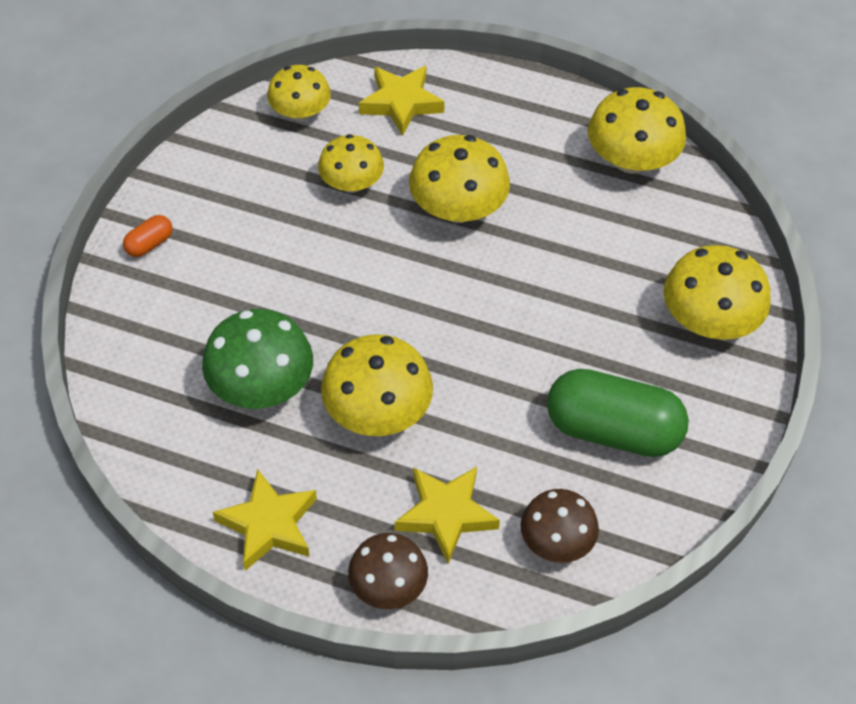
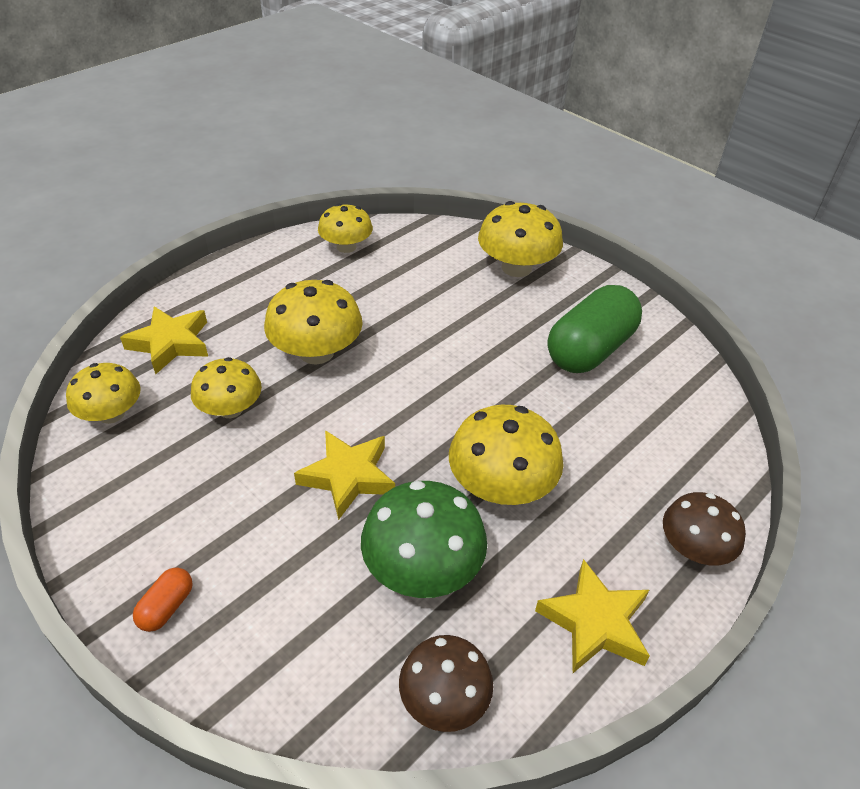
camera: 65 degrees left, 10 degrees down
(149, 244) = (167, 607): orange capsule -> orange capsule turned 45 degrees clockwise
(446, 514) = (632, 478): yellow star -> yellow star (348, 477)
(556, 541) = (681, 419): brown mushroom -> brown mushroom (444, 698)
(631, 160) = (346, 247): yellow mushroom -> yellow mushroom, size x0.67

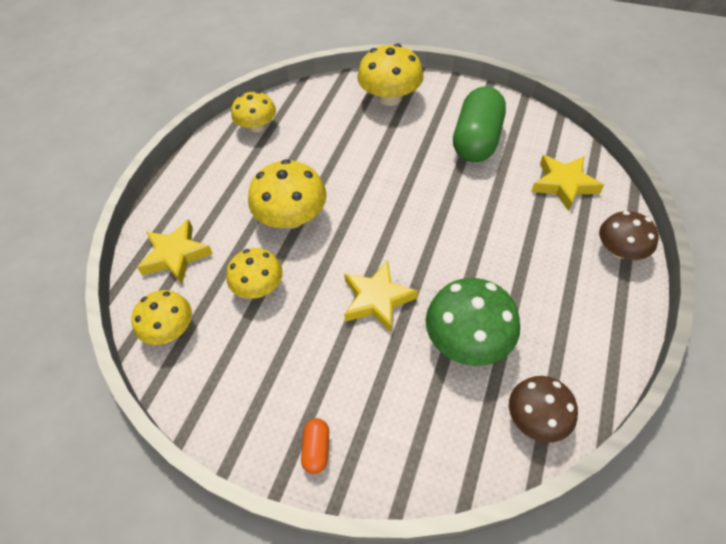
camera: 20 degrees left, 10 degrees up
(501, 486) = (481, 261): yellow mushroom -> none
(595, 622) = (593, 325): yellow star -> yellow star (564, 184)

